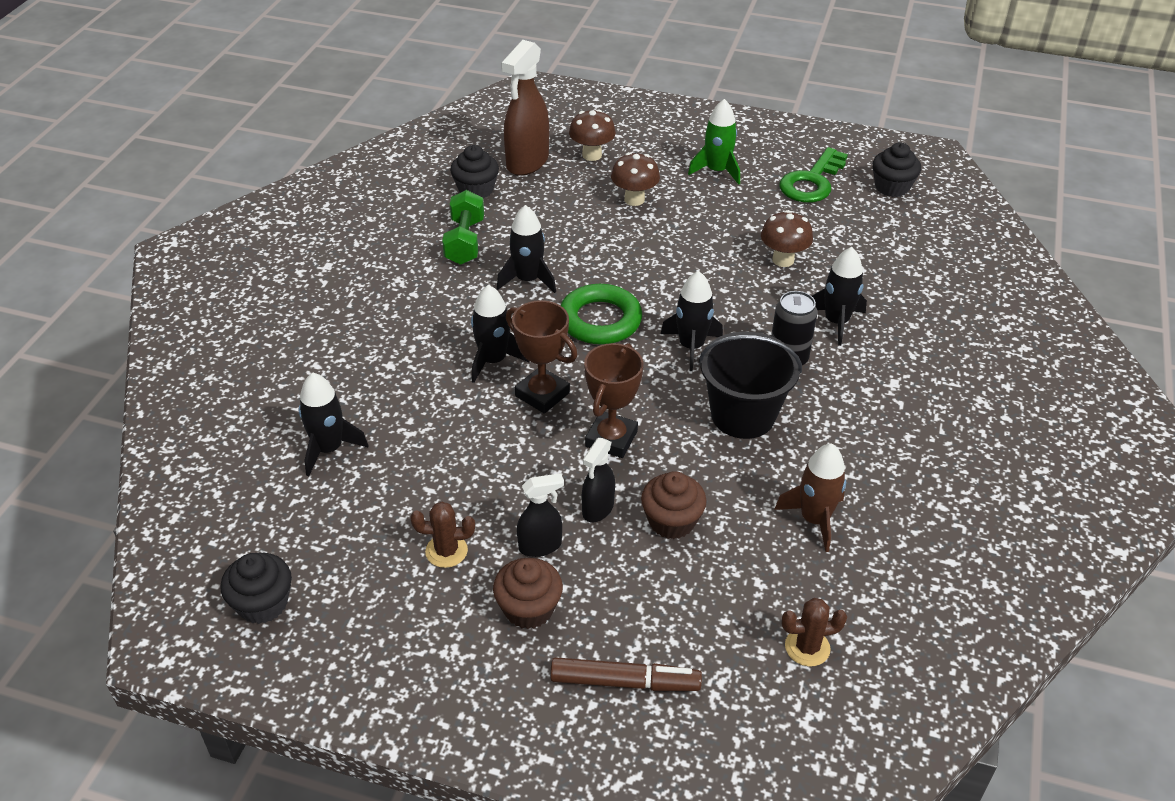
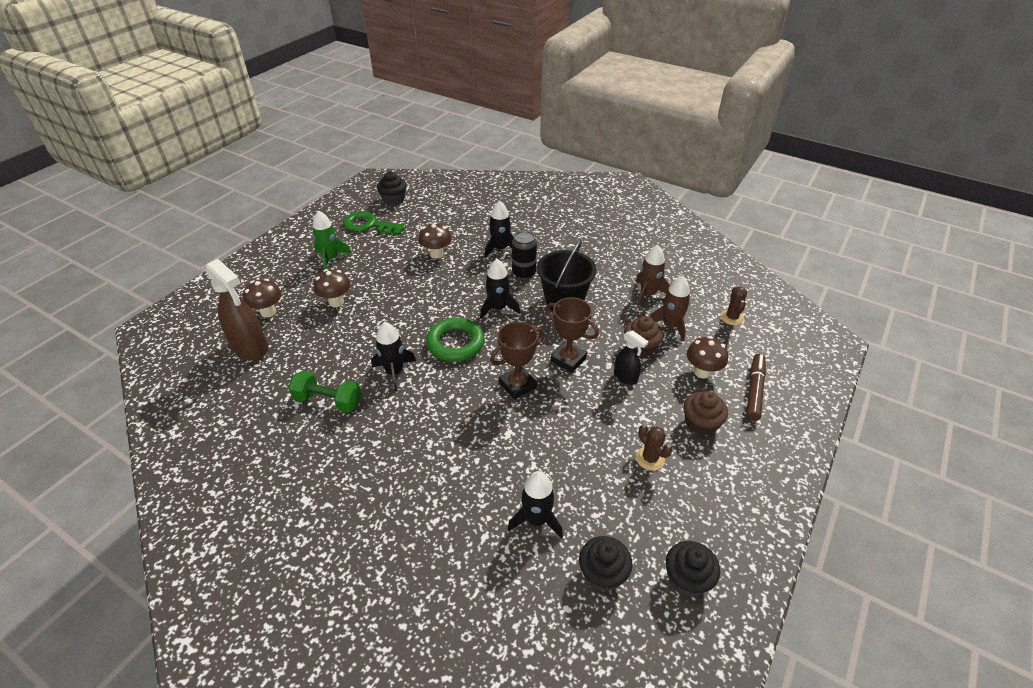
camera: 75 degrees left, 0 degrees up
(446, 551) = (650, 458): brown cactus -> brown cactus turned 45 degrees counterclockwise
(476, 190) = (265, 384): black cupcake -> black cupcake (602, 574)
(493, 361) = (474, 405): black rocket -> none
(540, 546) = (651, 409): black spray bottle -> none
(644, 606) = (702, 372): none -> brown mushroom
(743, 557) = (670, 325): none -> brown rocket
(812, 182) = (369, 225): green key -> green key turned 150 degrees clockwise

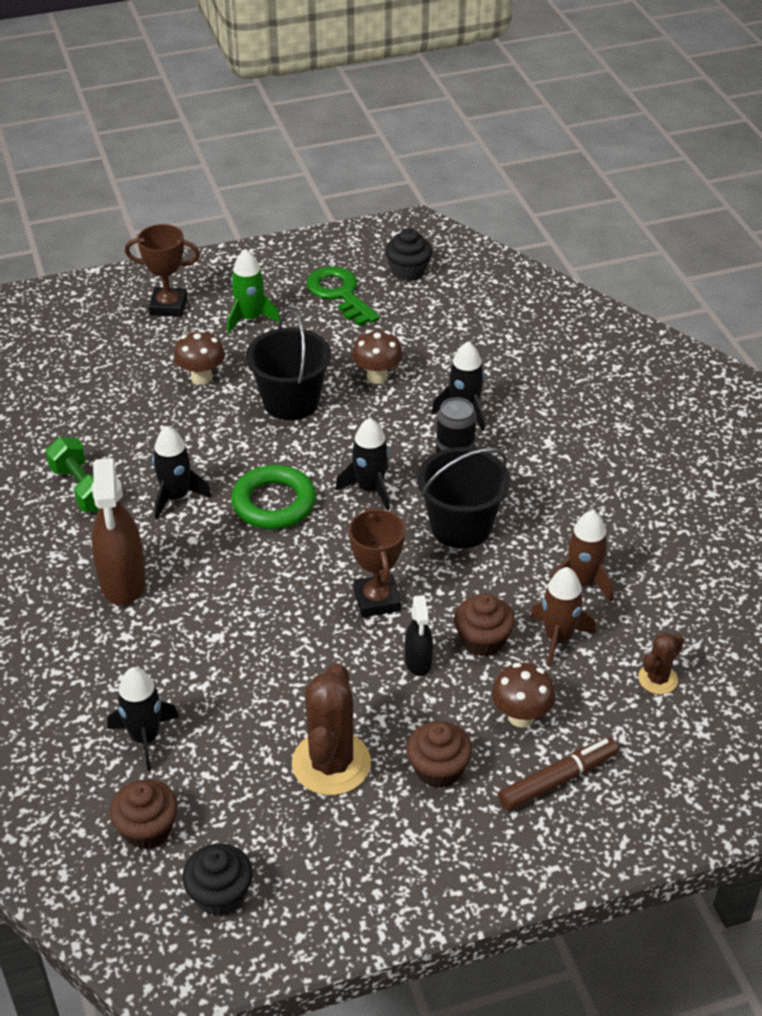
camera: 40 degrees right, 0 degrees up
(250, 348) = (67, 385): brown spray bottle -> brown spray bottle (123, 582)
(268, 312) = (122, 351): brown mushroom -> none
(404, 288) = (291, 401): none -> black bucket
(517, 385) = (285, 592): brown trophy -> brown trophy (168, 306)
(602, 574) = (147, 829): black cupcake -> brown cupcake
(650, 458) = (331, 763): brown cactus -> brown cactus, size x1.91

